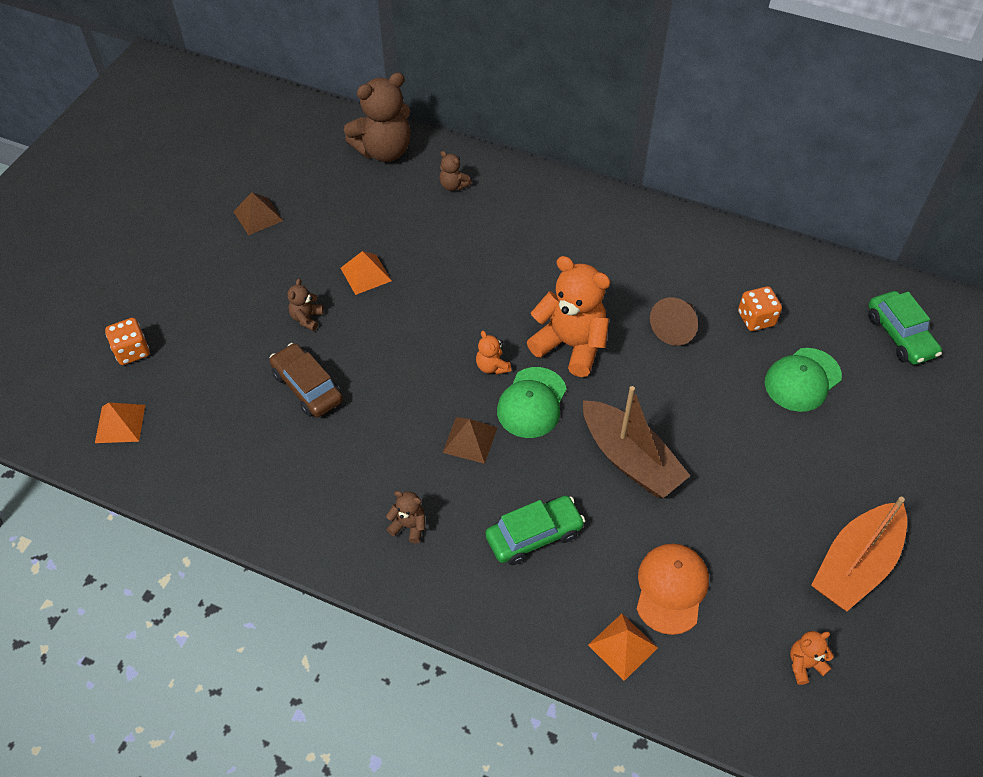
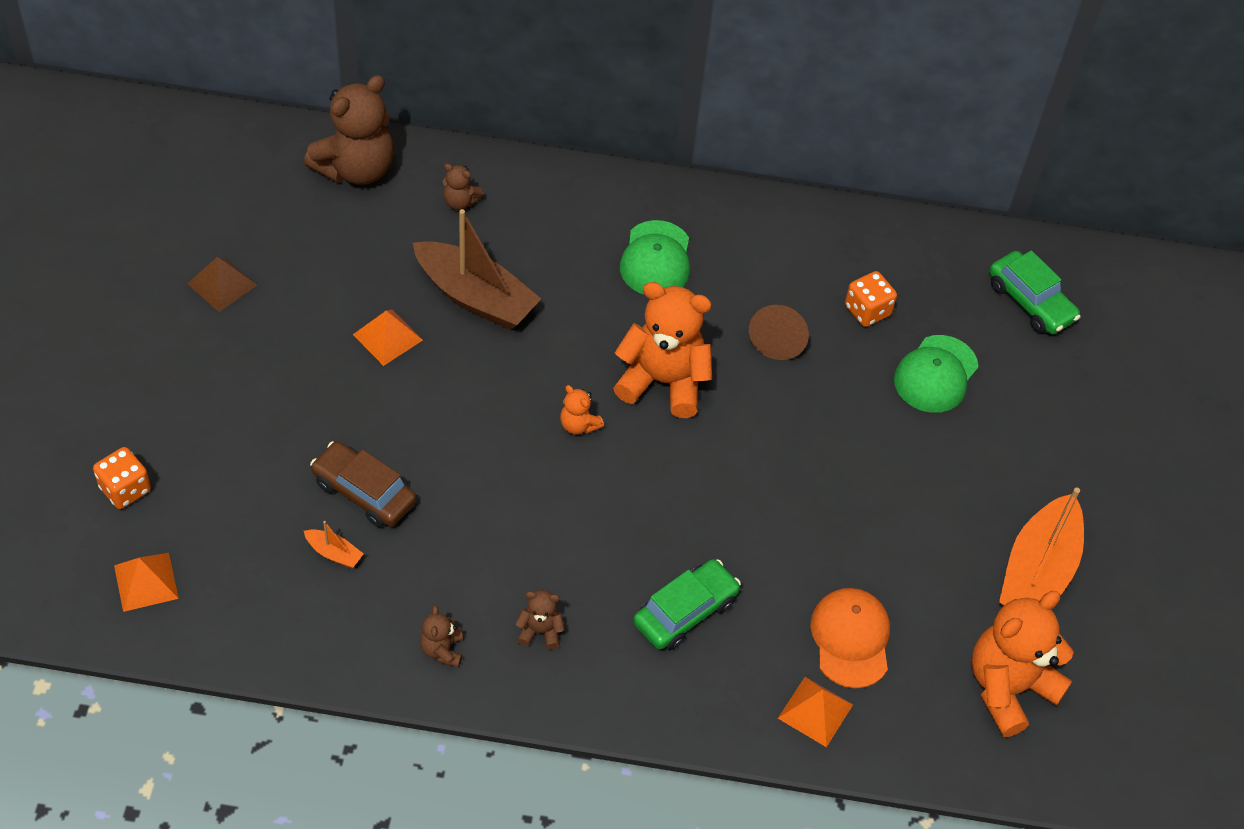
camera: 20 degrees left, 0 degrees up
(268, 430) = (334, 553): none -> orange boat
(307, 318) = (333, 406): brown teddy bear -> brown teddy bear (442, 650)
(470, 440) = (579, 517): brown pyramid -> none
(532, 403) = (638, 459): green cap -> green cap (656, 259)
(630, 459) = (768, 504): brown boat -> brown boat (475, 297)
(804, 664) = (1008, 688): orange teddy bear -> orange teddy bear, size x2.21

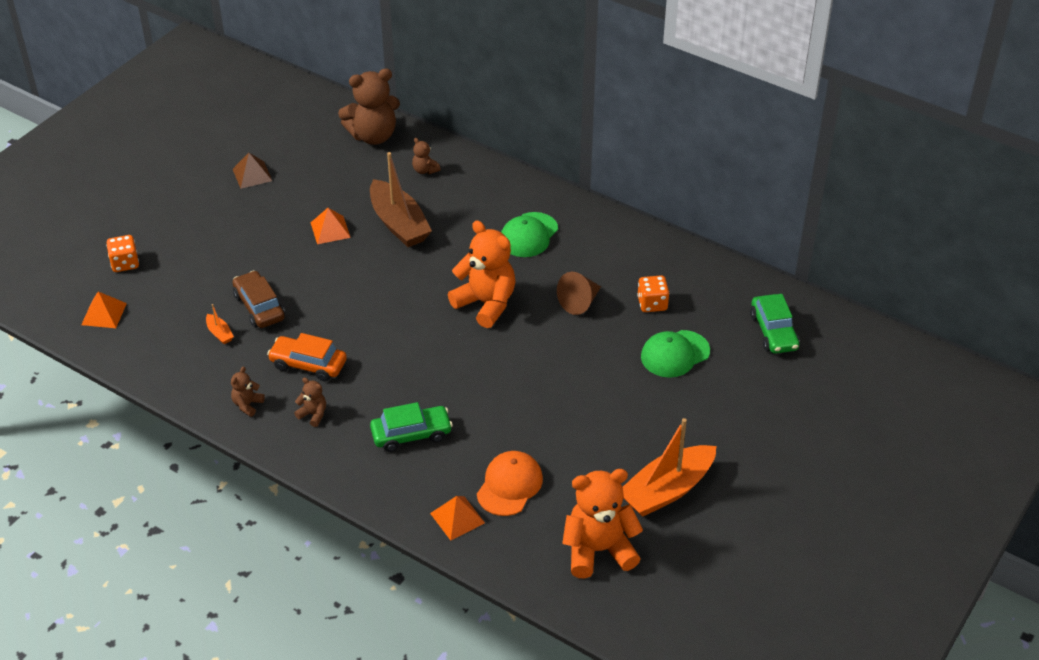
camera: 30 degrees right, 10 degrees down
(486, 557) = (308, 364): none -> orange car
(578, 425) = (415, 311): orange teddy bear -> none

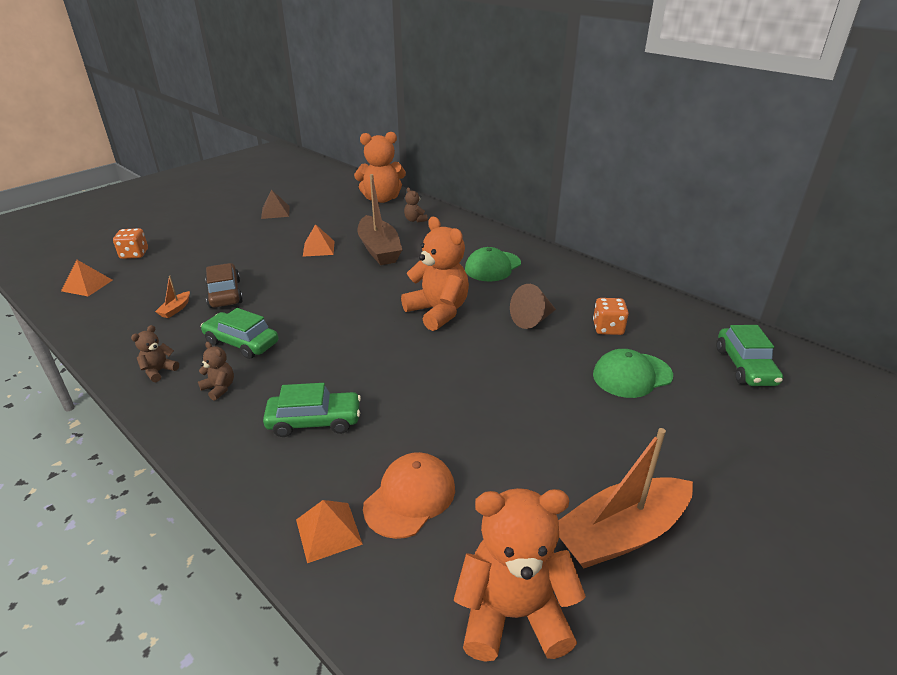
camera: 10 degrees right, 10 degrees down
(219, 333) = (175, 309): orange boat -> orange boat turned 45 degrees clockwise
(308, 364) = (241, 343): orange car -> green car
(373, 136) = (382, 199): brown teddy bear -> orange teddy bear

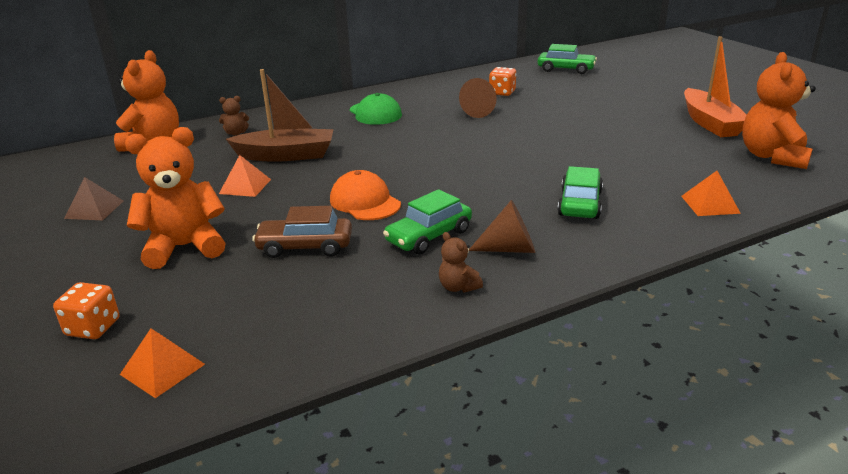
camera: 70 degrees left, 5 degrees down
(175, 309) = (316, 281): orange boat -> none
(219, 388) = (510, 249): brown teddy bear -> brown cone
(410, 497) = (676, 174): orange cap -> orange cap (365, 202)
(438, 312) = (437, 142): orange teddy bear -> orange teddy bear (184, 247)
(632, 375) = (562, 96): green cap -> none

